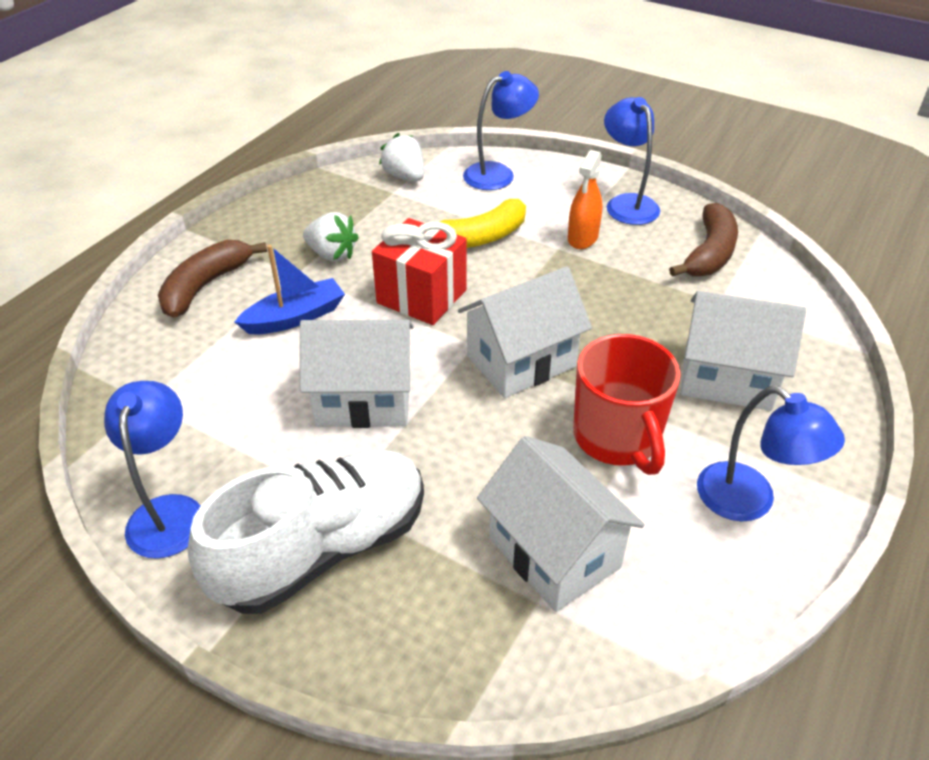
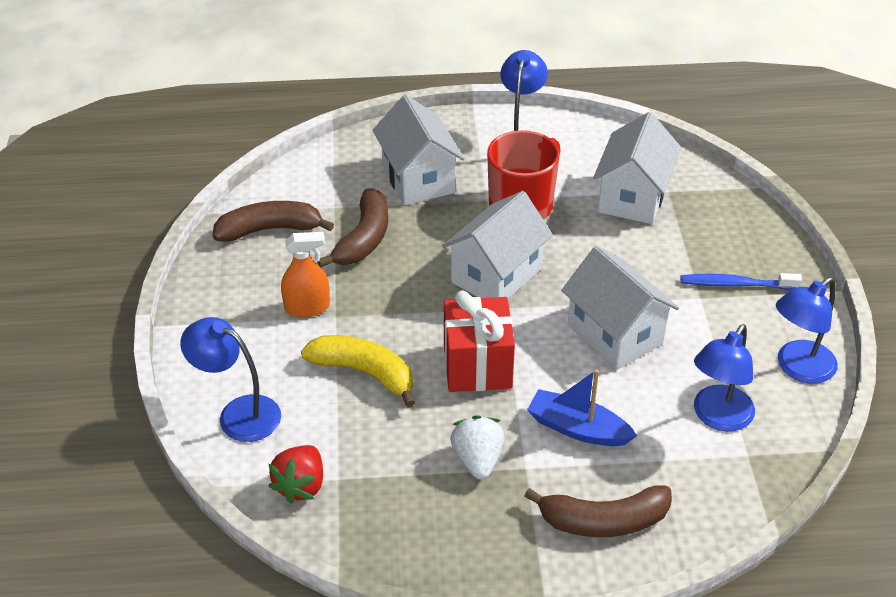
camera: 125 degrees left, 0 degrees up
(322, 548) = (736, 284): white shoe -> blue toothbrush
(405, 176) = (301, 485): white strawberry -> red strawberry
(521, 361) = (496, 276): white house -> white house turned 75 degrees counterclockwise
(627, 203) = (226, 302): blue lamp -> blue lamp (717, 417)
(651, 301) = (364, 239): none -> brown banana

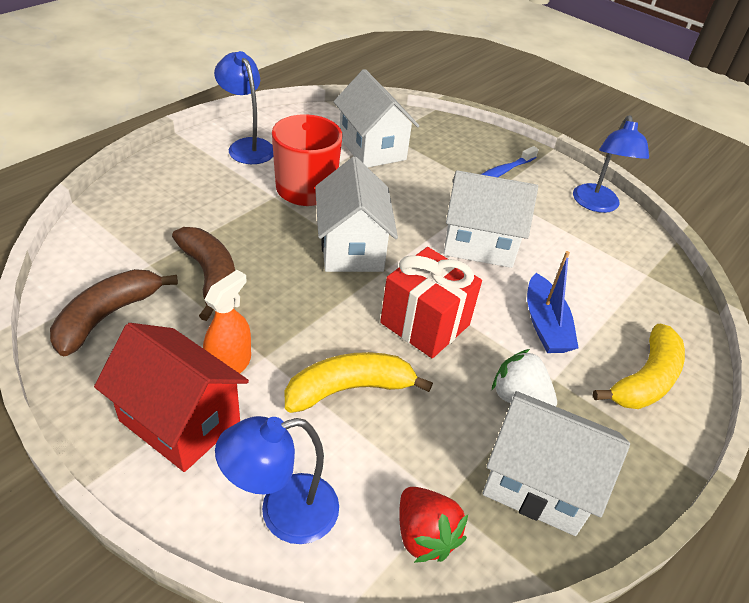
camera: 50 degrees left, 0 degrees up
(241, 323) = (180, 421): none -> red house
(418, 179) = (200, 206): white house -> white house (537, 483)
(578, 428) = (545, 325): blue boat -> blue boat turned 75 degrees counterclockwise
(603, 521) = (645, 380): brown banana -> yellow banana
(717, 417) = (603, 261): blue lamp -> none

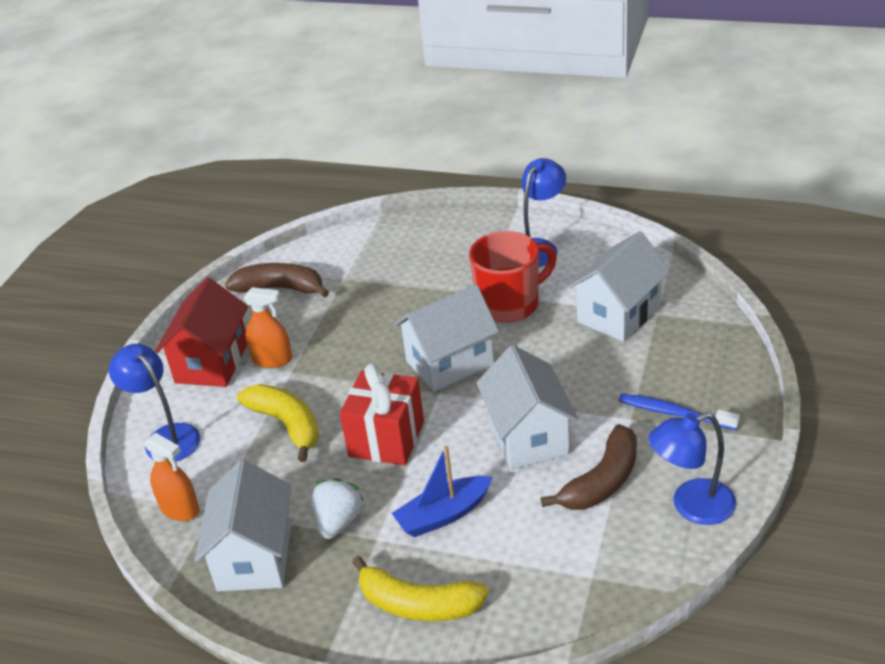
camera: 75 degrees right, 5 degrees down
(210, 276) = (353, 310): brown banana -> brown banana (602, 481)
(424, 535) = (180, 509): red strawberry -> orange spray bottle

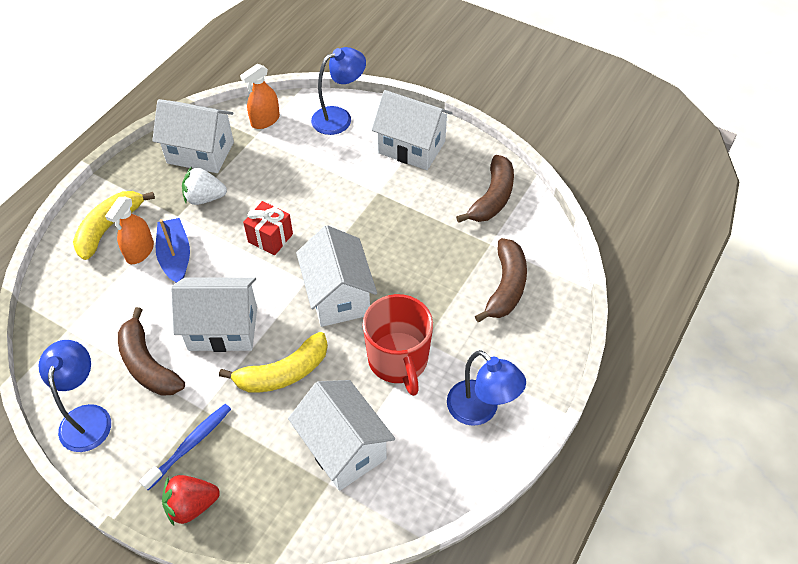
camera: 100 degrees right, 15 degrees up
(212, 362) = (411, 147): red house -> white house
(272, 360) = (398, 182): orange spray bottle -> orange spray bottle (140, 251)
(287, 425) = (317, 182): yellow banana -> yellow banana (283, 373)
(338, 522) = (205, 198): white strawberry -> white strawberry turned 150 degrees clockwise
(386, 439) = (270, 238): red gift -> red gift, size x0.66
(396, 259) = (506, 287): none -> brown banana
(732, 390) = (192, 505): none -> red strawberry

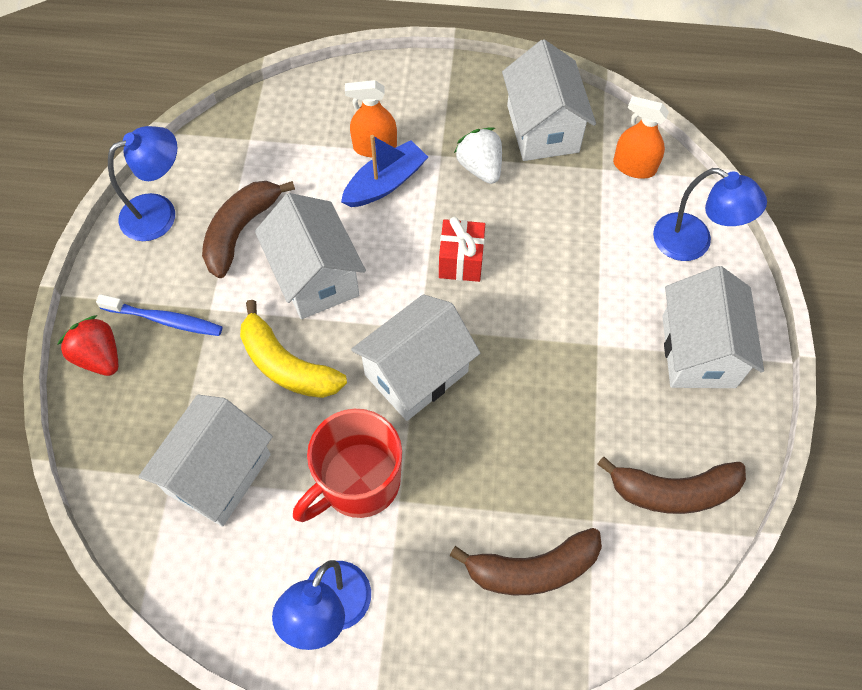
camera: 65 degrees right, 10 degrees up
(109, 228) = (390, 103): yellow banana -> none

